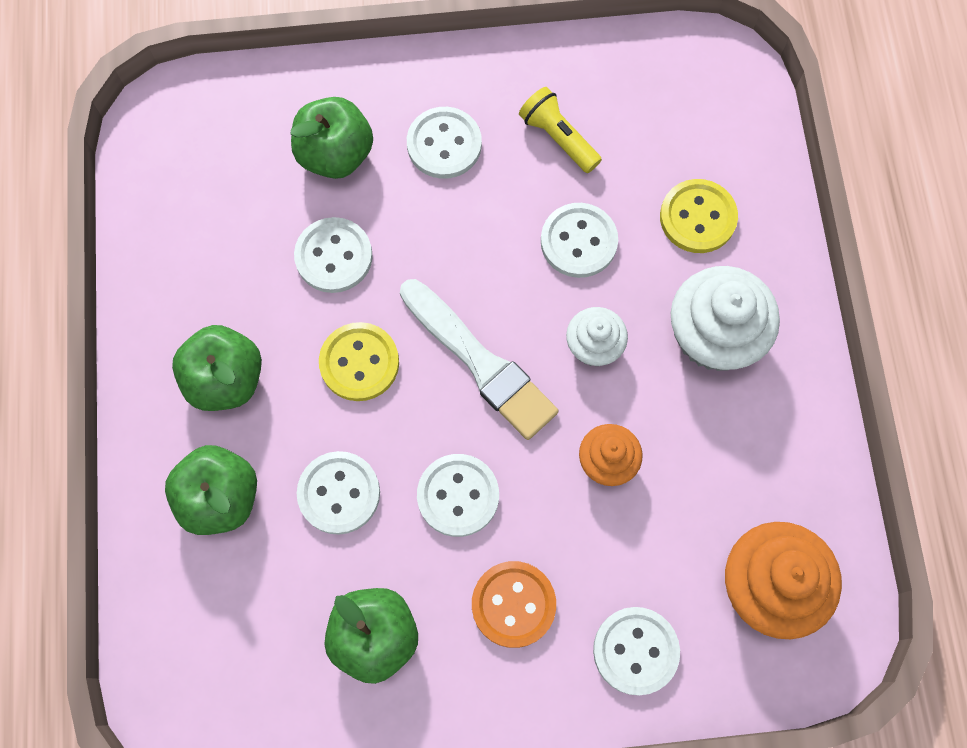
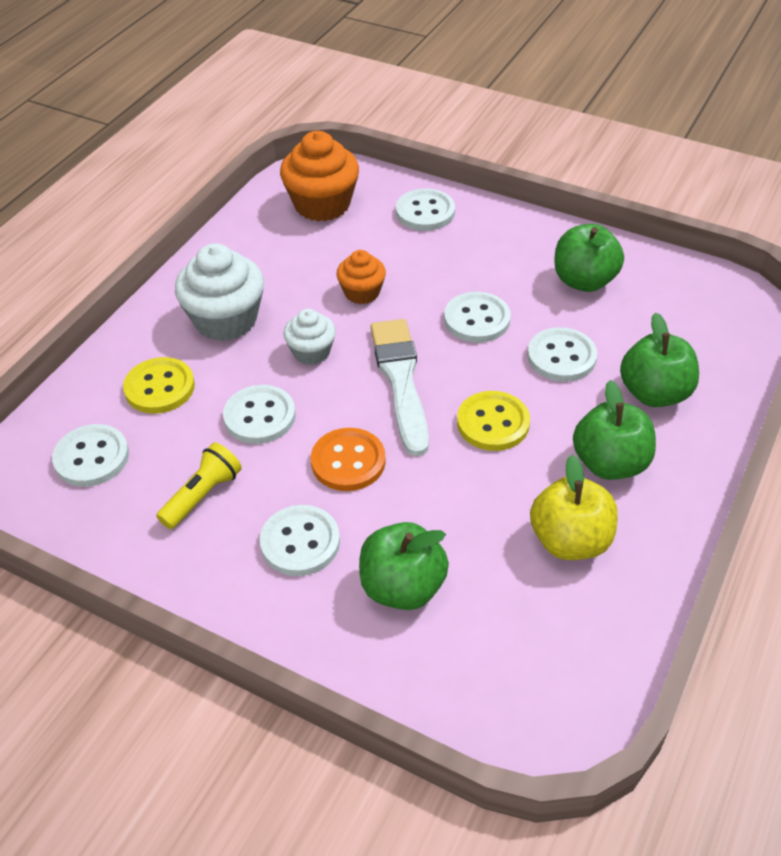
camera: 145 degrees left, 25 degrees down
(223, 274) = (570, 540): none -> yellow apple
(334, 256) = (462, 505): white button -> white button (91, 457)
(513, 604) = (482, 258): orange button -> orange button (348, 461)
(558, 138) = (202, 495): yellow flashlight -> yellow flashlight turned 135 degrees counterclockwise

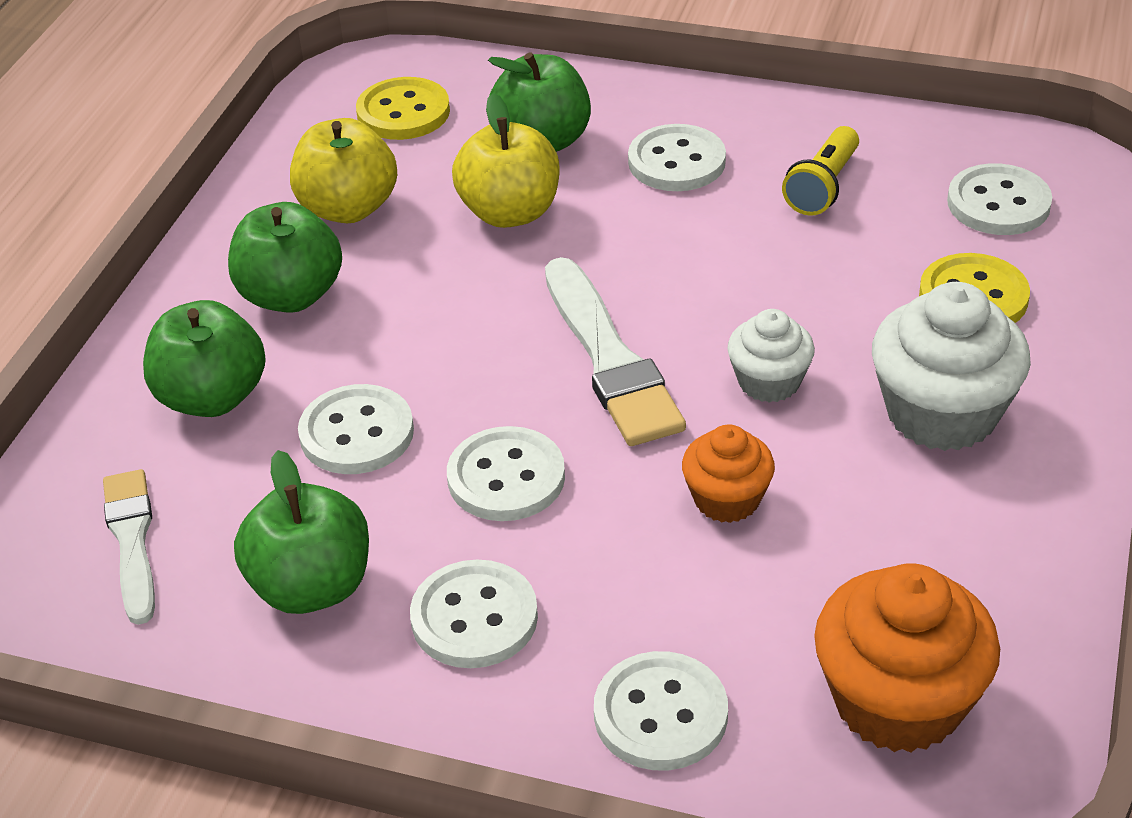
camera: 170 degrees right, 5 degrees down
(260, 416) = (800, 282): white button -> white button (474, 617)
(348, 461) = (650, 247): orange button -> none
(443, 513) = (510, 212): none -> yellow apple
(493, 423) = (458, 321): yellow button -> yellow button (403, 112)
(685, 315) = (132, 540): none -> white brush

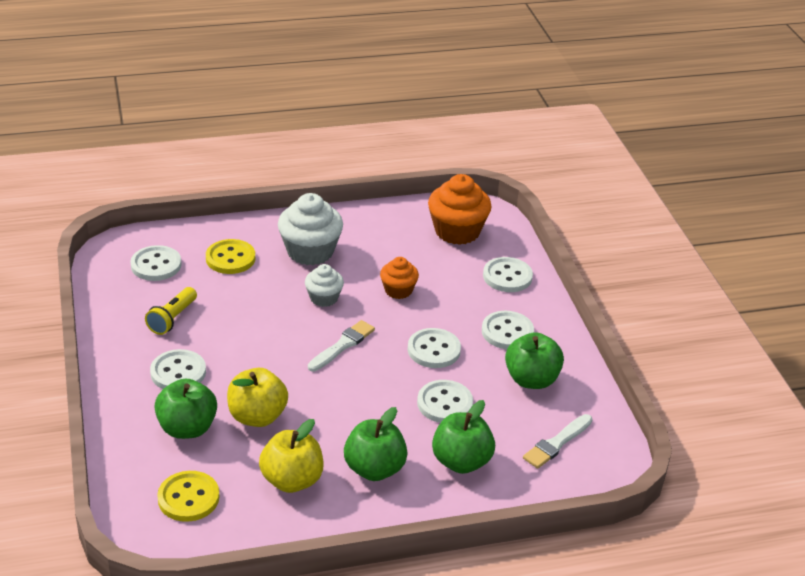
camera: 125 degrees left, 5 degrees down
(610, 359) = (342, 345): white brush -> white brush, size x0.64
(823, 187) = (172, 319): yellow flashlight -> yellow flashlight turned 120 degrees clockwise

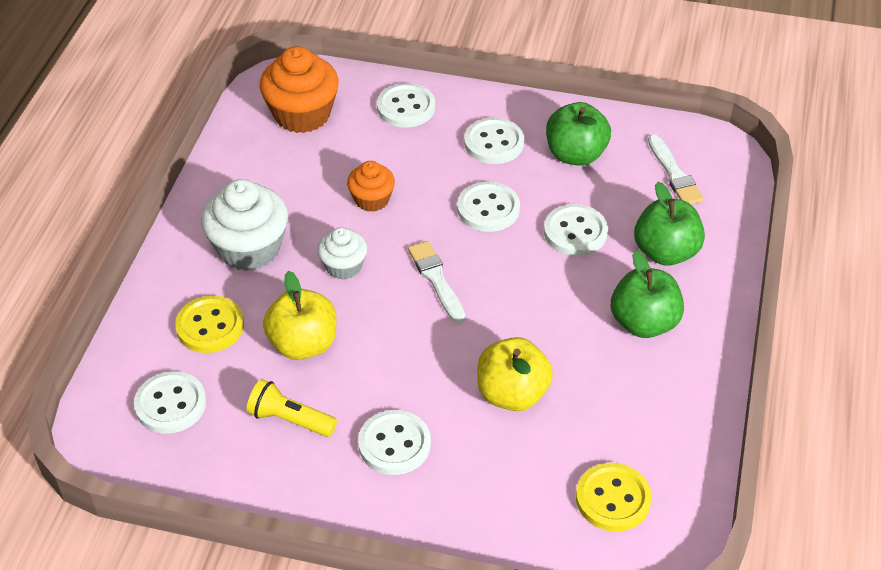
camera: 60 degrees left, 10 degrees up
(172, 319) = (290, 419): yellow flashlight -> yellow flashlight turned 150 degrees clockwise
(187, 428) = (497, 465): green apple -> none
(292, 480) = (628, 397): yellow apple -> yellow apple (303, 344)

